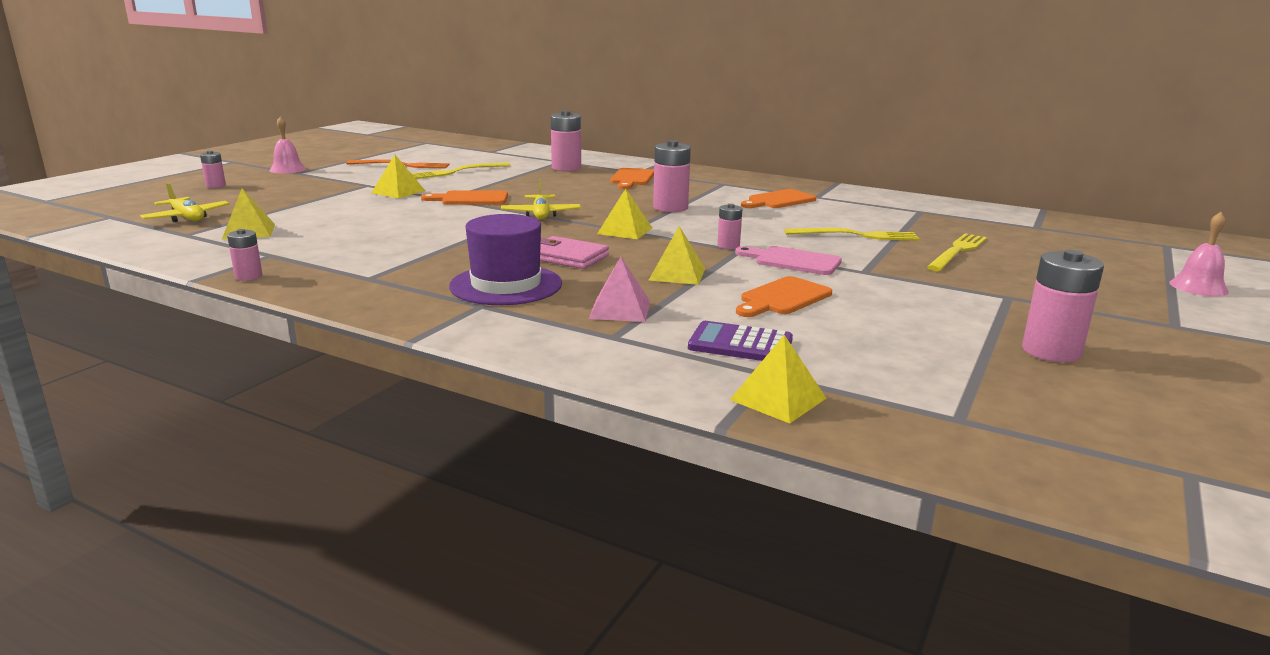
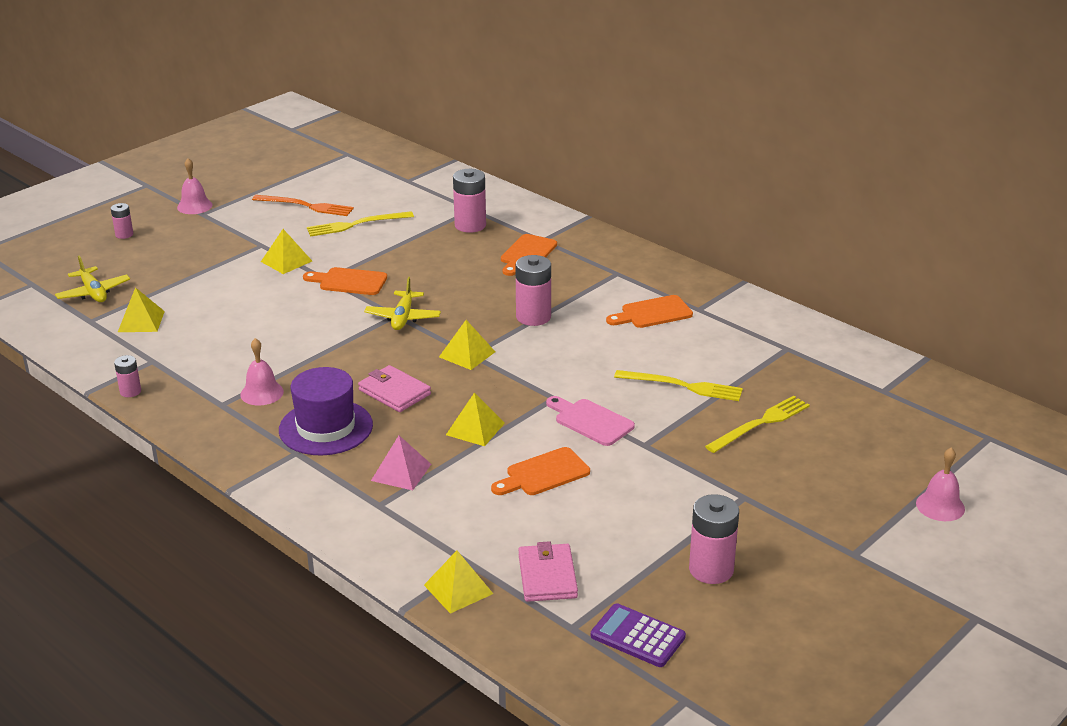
camera: 15 degrees right, 10 degrees up
(414, 267) = (262, 393): none -> pink bell
(728, 246) = (548, 390): pink battery -> none
(740, 344) = (470, 527): purple calculator -> purple calculator (637, 636)
(875, 376) = (547, 576): none -> pink wallet

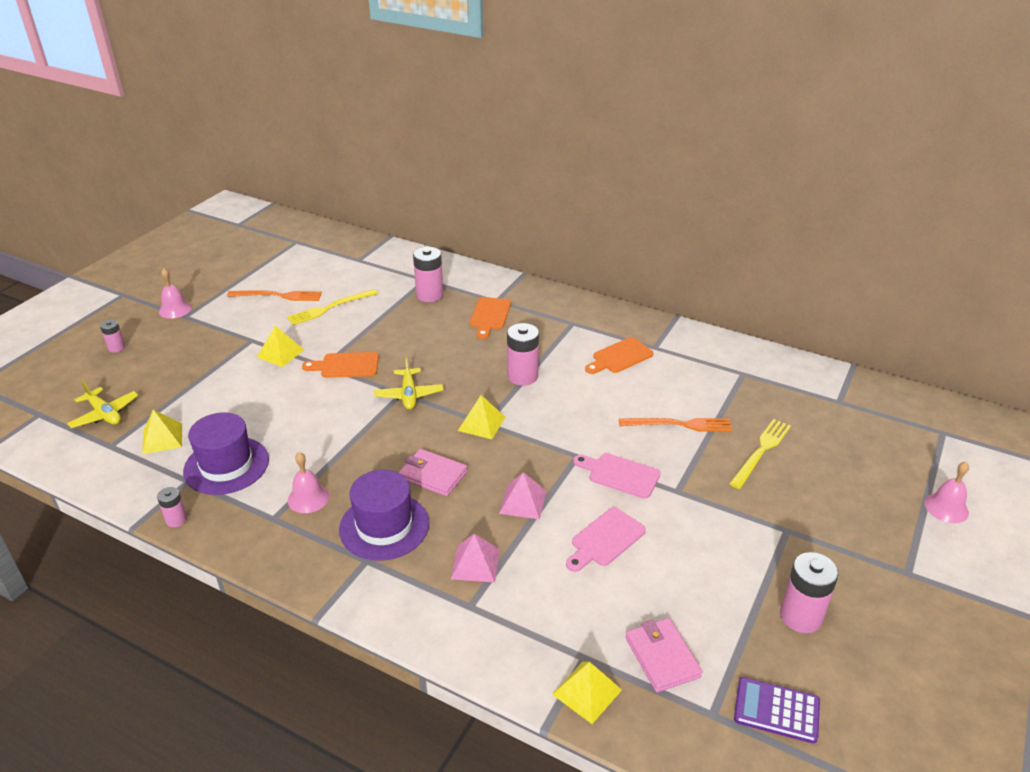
camera: 15 degrees left, 5 degrees up
(194, 353) = (226, 465): none -> purple hat
(475, 429) = (523, 502): yellow pyramid -> pink pyramid
(543, 474) = (605, 539): orange cutting board -> pink cutting board
(683, 386) = (679, 425): yellow fork -> orange fork

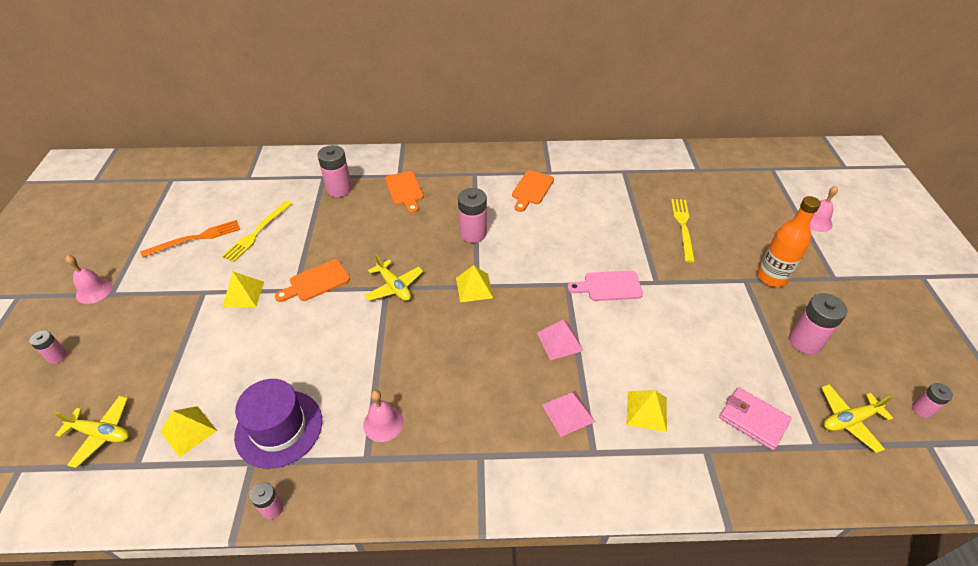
camera: 30 degrees left, 10 degrees up
(384, 526) = (470, 417): purple hat -> none
(433, 475) = (472, 351): pink wallet -> none
(587, 692) = (730, 477): yellow pyramid -> yellow pyramid (646, 411)
(605, 539) = (642, 344): pink cutting board -> none
(679, 425) = (615, 228): orange fork -> none
(776, 710) = (849, 420): purple calculator -> yellow plane
(823, 540) = (771, 277): none -> orange bottle
(885, 745) = (922, 409): none -> pink battery

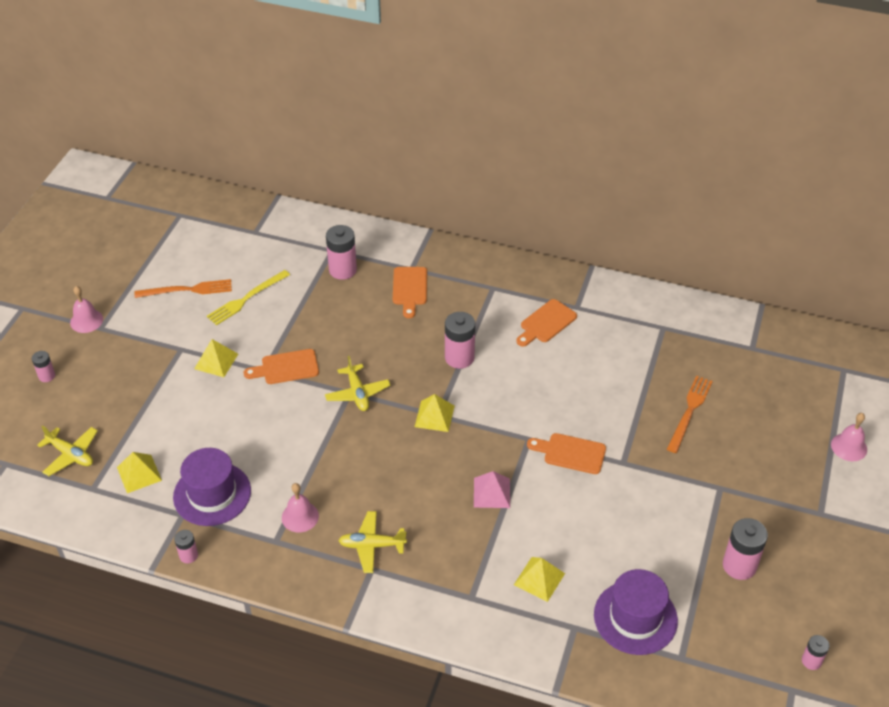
camera: 20 degrees right, 0 degrees up
(568, 413) = (466, 558): pink pyramid -> none
(609, 286) = (571, 453): pink cutting board -> orange cutting board
(683, 227) = (689, 411): yellow fork -> orange fork
(753, 420) = (635, 617): pink wallet -> purple hat
(771, 277) = (750, 493): orange bottle -> none
(849, 420) = (729, 647): yellow plane -> yellow plane (372, 545)

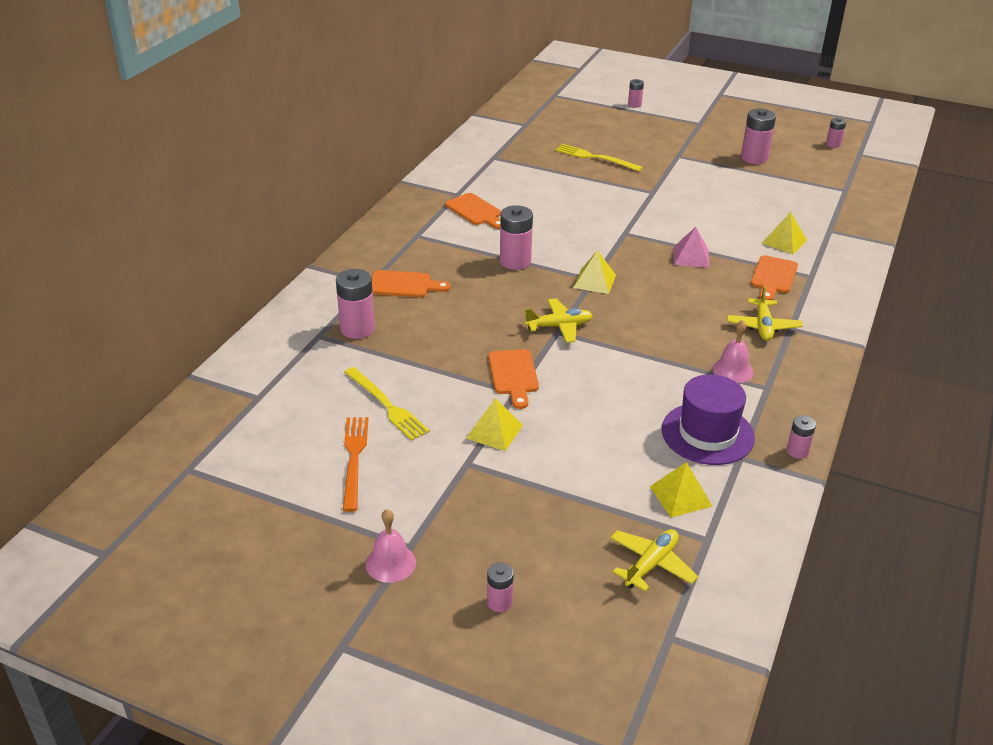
camera: 85 degrees left, 10 degrees down
(571, 453) = (642, 214): orange cutting board -> orange cutting board (773, 277)
(635, 617) = (813, 204): purple hat -> none
(689, 411) = (595, 158): orange fork -> yellow fork
(849, 447) = (634, 104): pink bell -> pink battery

